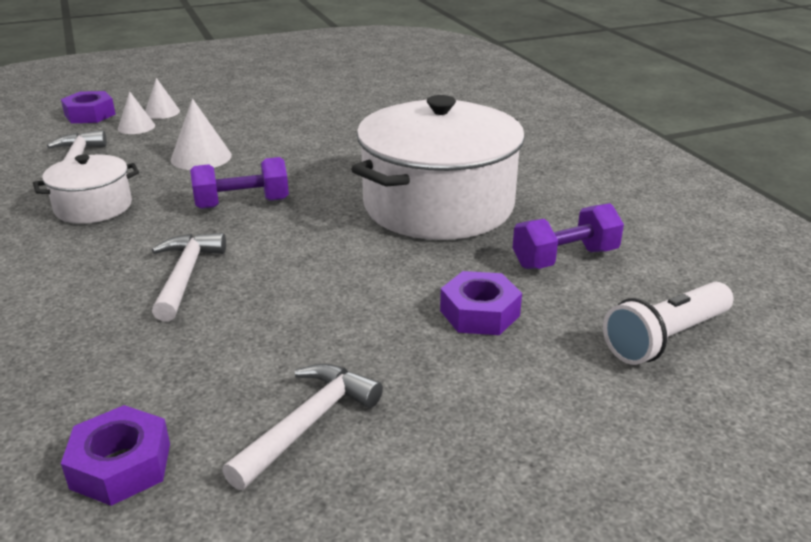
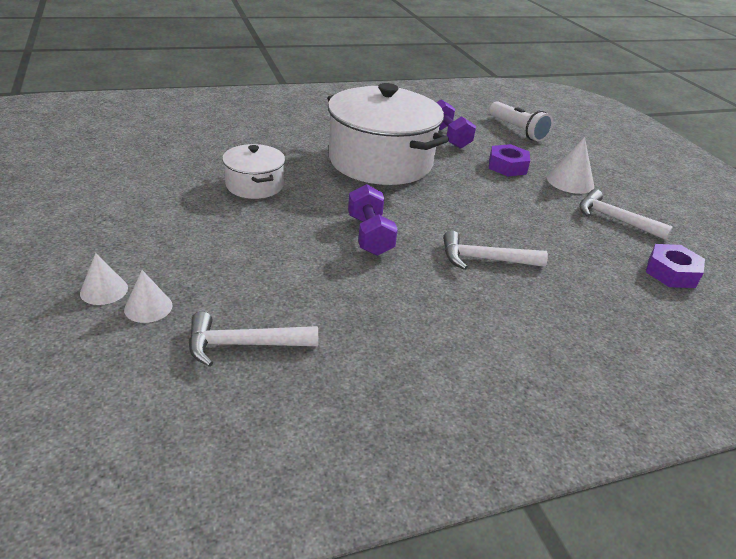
camera: 90 degrees left, 5 degrees up
(90, 115) = (73, 354): purple nut -> none
(93, 207) = (368, 317): white pot -> white pot (254, 185)
(201, 157) = (262, 258): white cone -> white cone (570, 181)

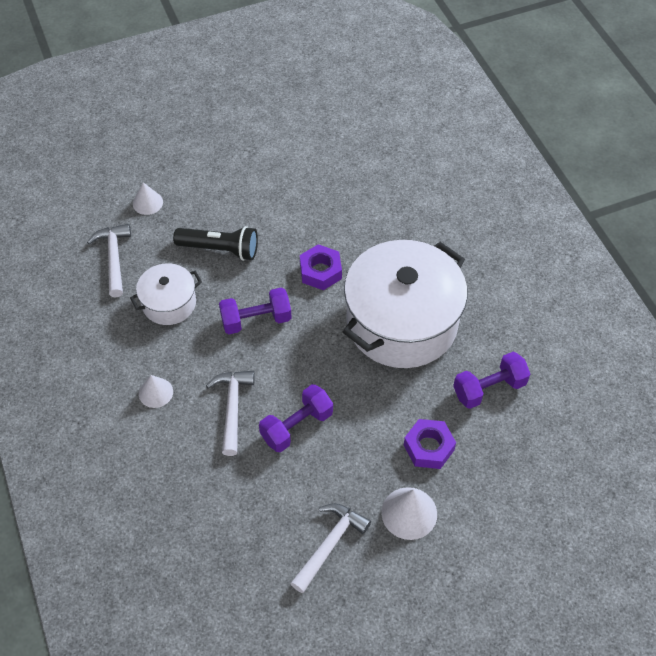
camera: 90 degrees right, 20 degrees up
(104, 290) = (163, 176): white cone -> white cone (156, 392)
(254, 185) = (323, 229): white pot -> white pot (169, 303)
(259, 252) = (220, 249): none -> black flashlight
(499, 224) = (296, 426): none -> purple dumbbell
(517, 130) = (543, 472): white flashlight -> none
(671, 273) = (233, 575): purple nut -> purple nut (320, 271)

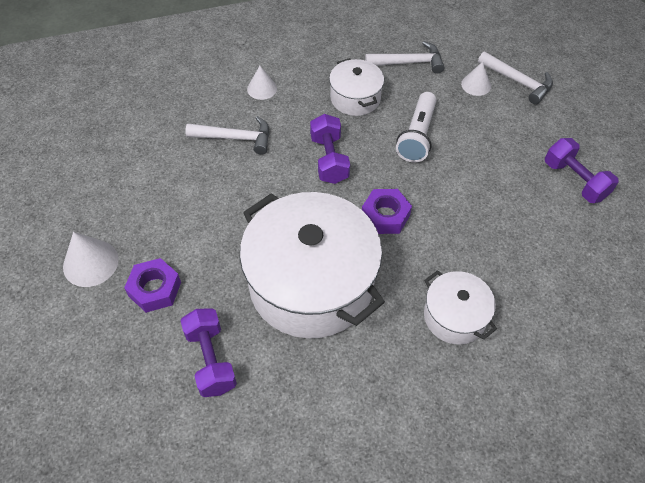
camera: 95 degrees right, 0 degrees up
(220, 249) = (417, 136): black flashlight -> white flashlight
(296, 426) = (205, 183): purple dumbbell -> purple dumbbell (574, 180)
(330, 544) = (82, 198): white hammer -> white hammer (518, 81)
(415, 222) = (454, 316): none -> white pot

